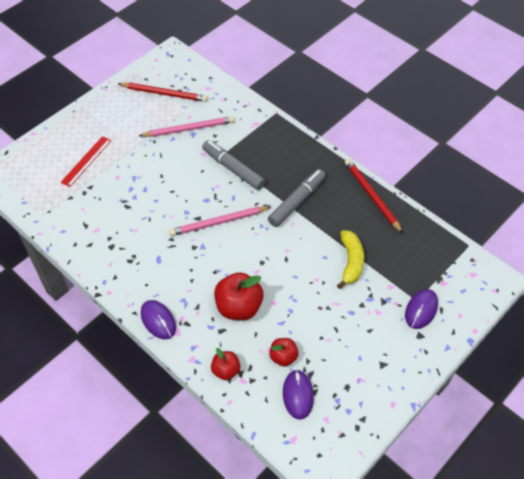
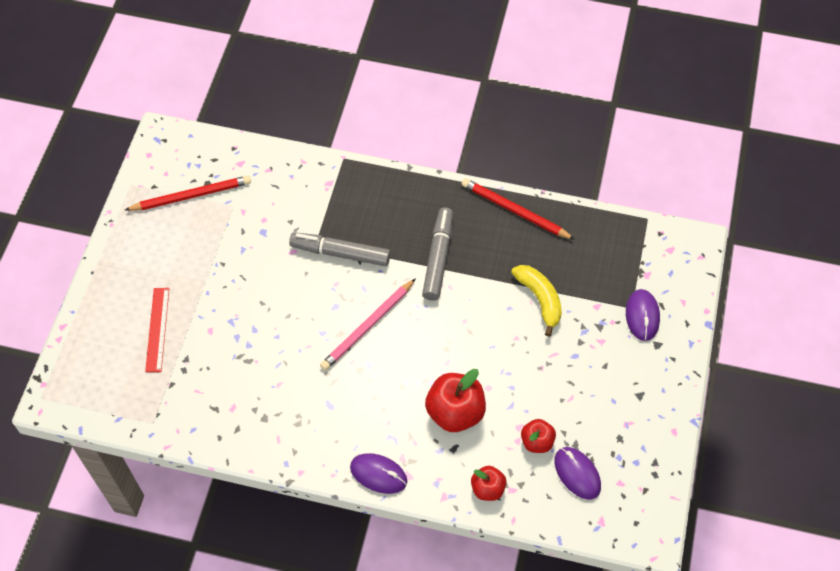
camera: 30 degrees left, 5 degrees up
(189, 129) = (254, 228): pink pencil -> none

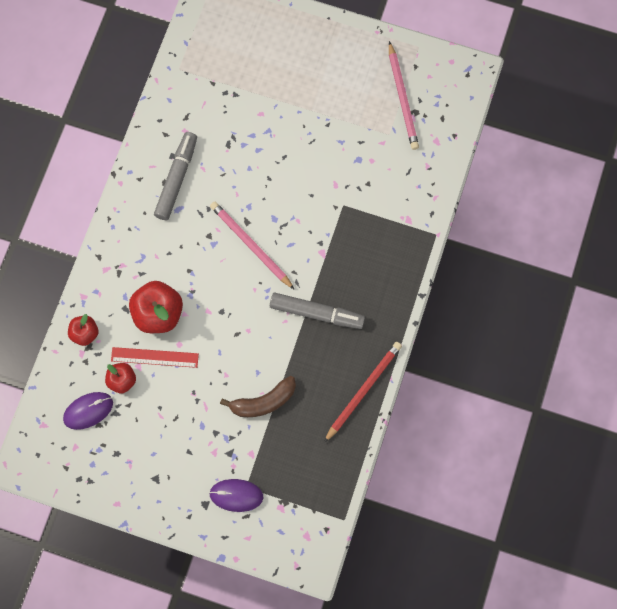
camera: 95 degrees right, 15 degrees up
(157, 329) = (266, 71): red ruler -> red ruler (154, 357)
(191, 195) = (402, 98): red pencil -> pink pencil
(340, 253) = (329, 226): grey marker -> grey marker (177, 179)
(378, 474) = (110, 245): purple mouse -> none
(540, 299) = (263, 401): yellow banana -> brown banana

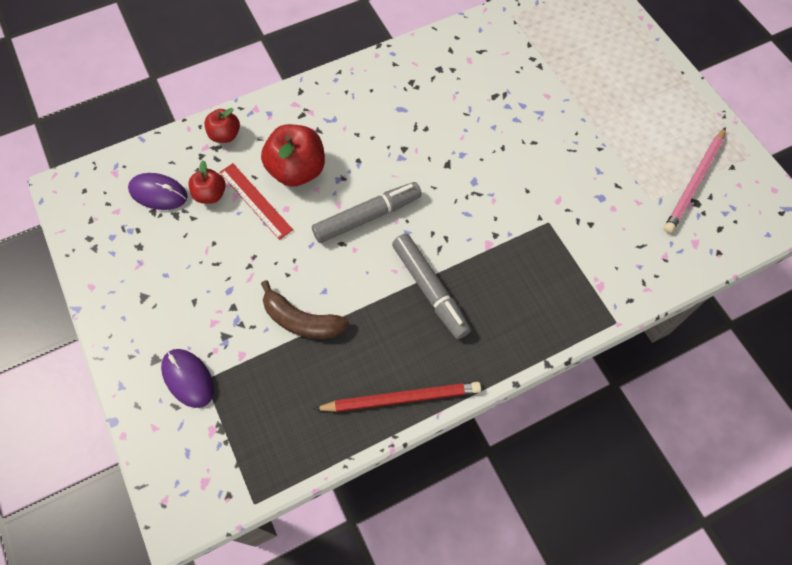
camera: 45 degrees right, 10 degrees down
(177, 179) = (424, 87): grey marker -> grey marker (367, 217)
(251, 245) = (431, 185): pink pencil -> none

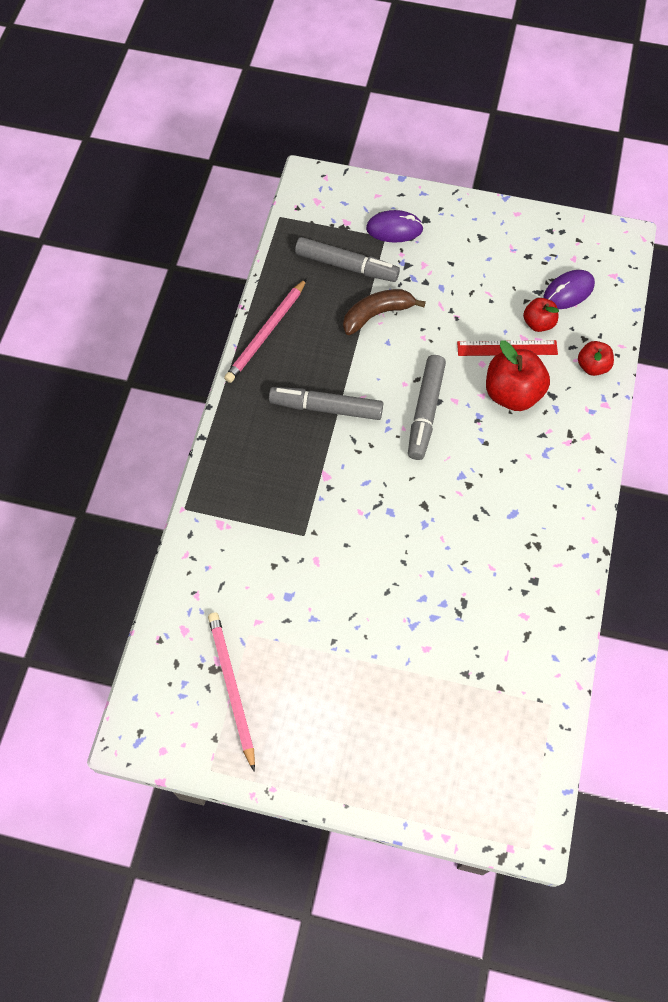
camera: 130 degrees right, 0 degrees up
(267, 388) = (346, 266): none -> grey marker
(401, 398) = (266, 333): red pencil -> pink pencil

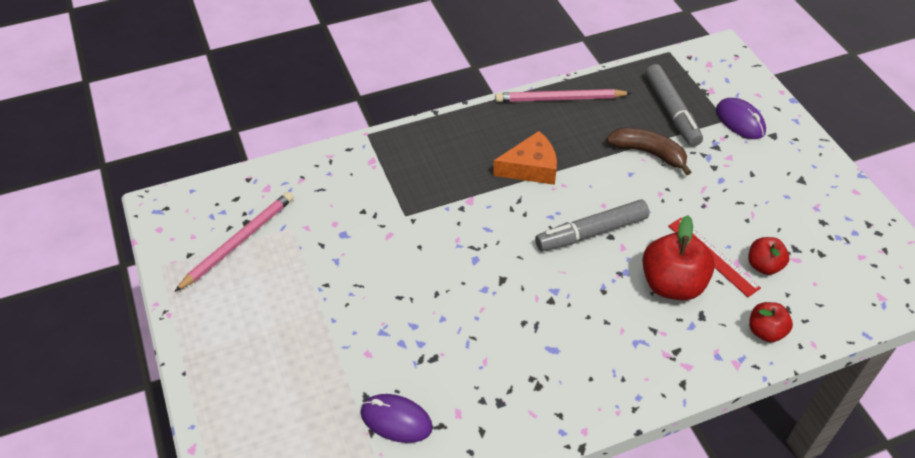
camera: 55 degrees right, 15 degrees down
(326, 408) = (531, 168): grey marker -> orange cheese
(568, 292) = (822, 271): purple mouse -> purple mouse (396, 420)

